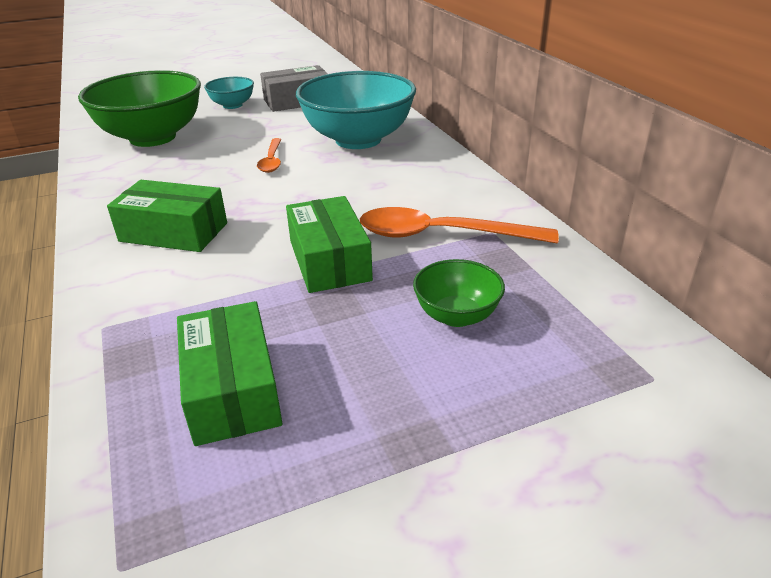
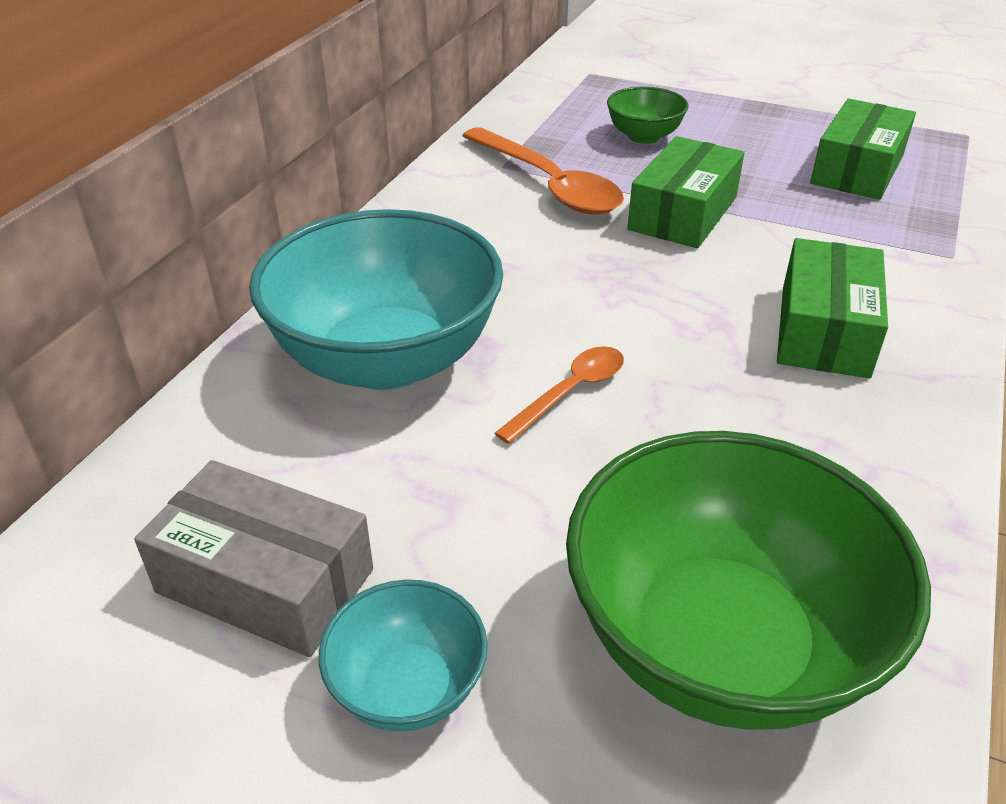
camera: 135 degrees left, 5 degrees up
(174, 232) = (824, 330): green box -> green box turned 45 degrees clockwise

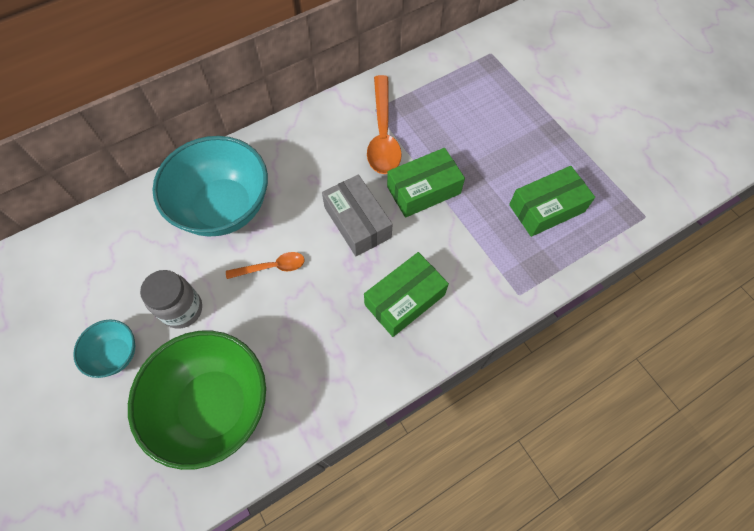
camera: 35 degrees right, 25 degrees up
(265, 580) = (109, 286): grey box -> grey box (357, 222)
(473, 532) = (182, 309): none -> grey jar
(644, 136) = (464, 122): green bowl -> none

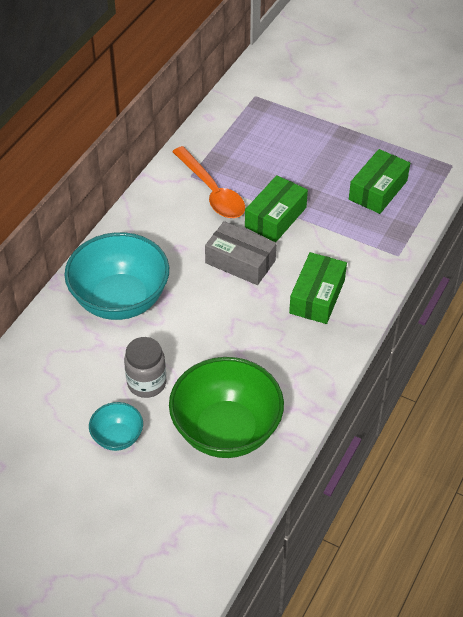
camera: 30 degrees left, 15 degrees down
(272, 267) = (196, 322): orange spoon -> none

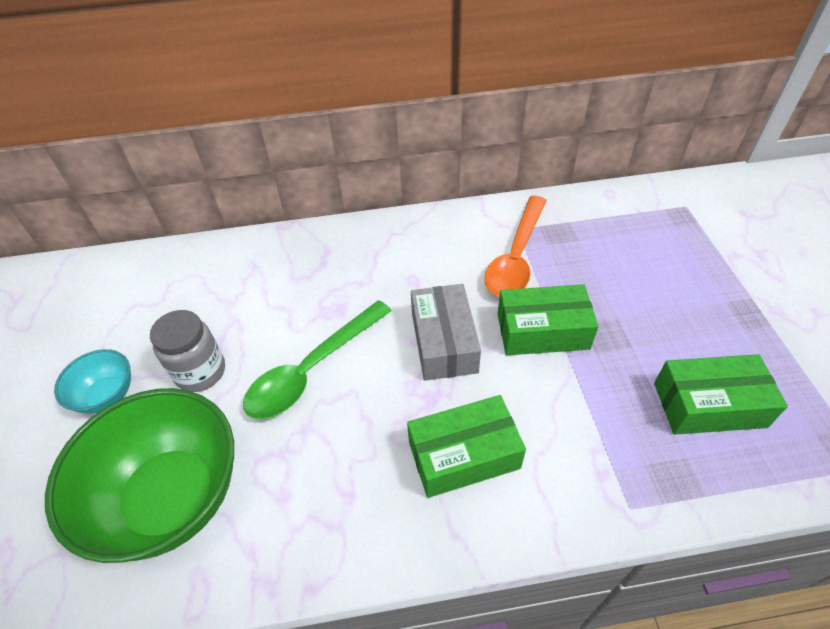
camera: 55 degrees right, 0 degrees up
(120, 299) = (301, 281): turquoise bowl -> none
(200, 329) = (312, 369): none -> green spoon

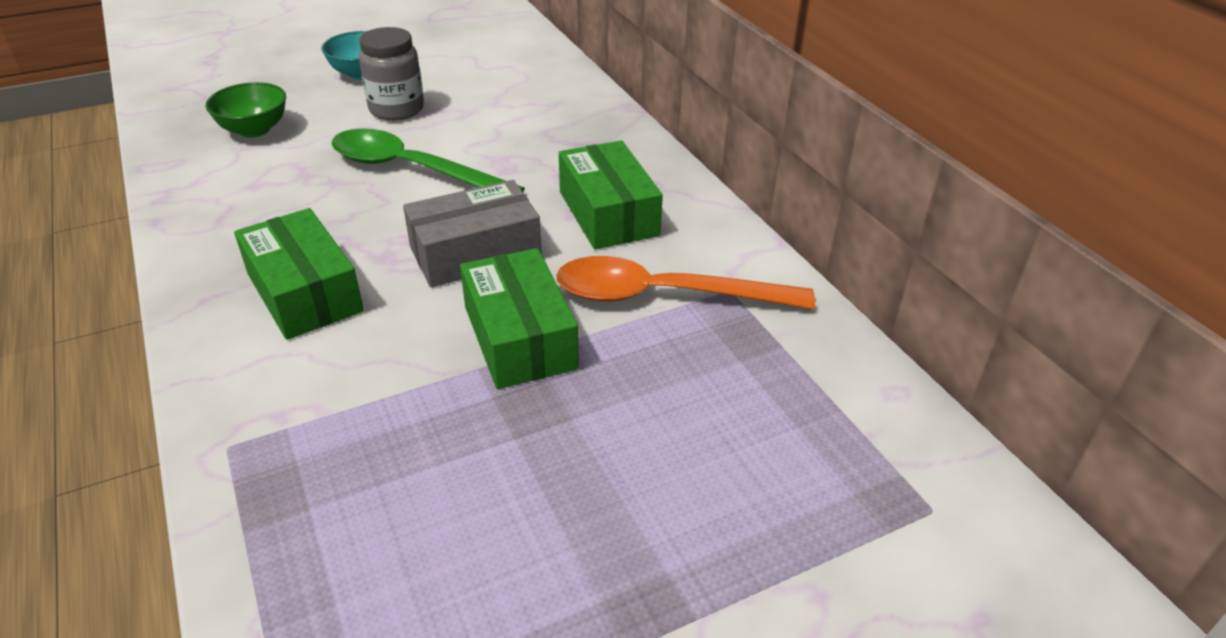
camera: 70 degrees right, 10 degrees down
(171, 497) = (254, 130): green bowl -> green bowl, size x0.48
(709, 405) = (411, 538): green box -> green box (608, 213)

